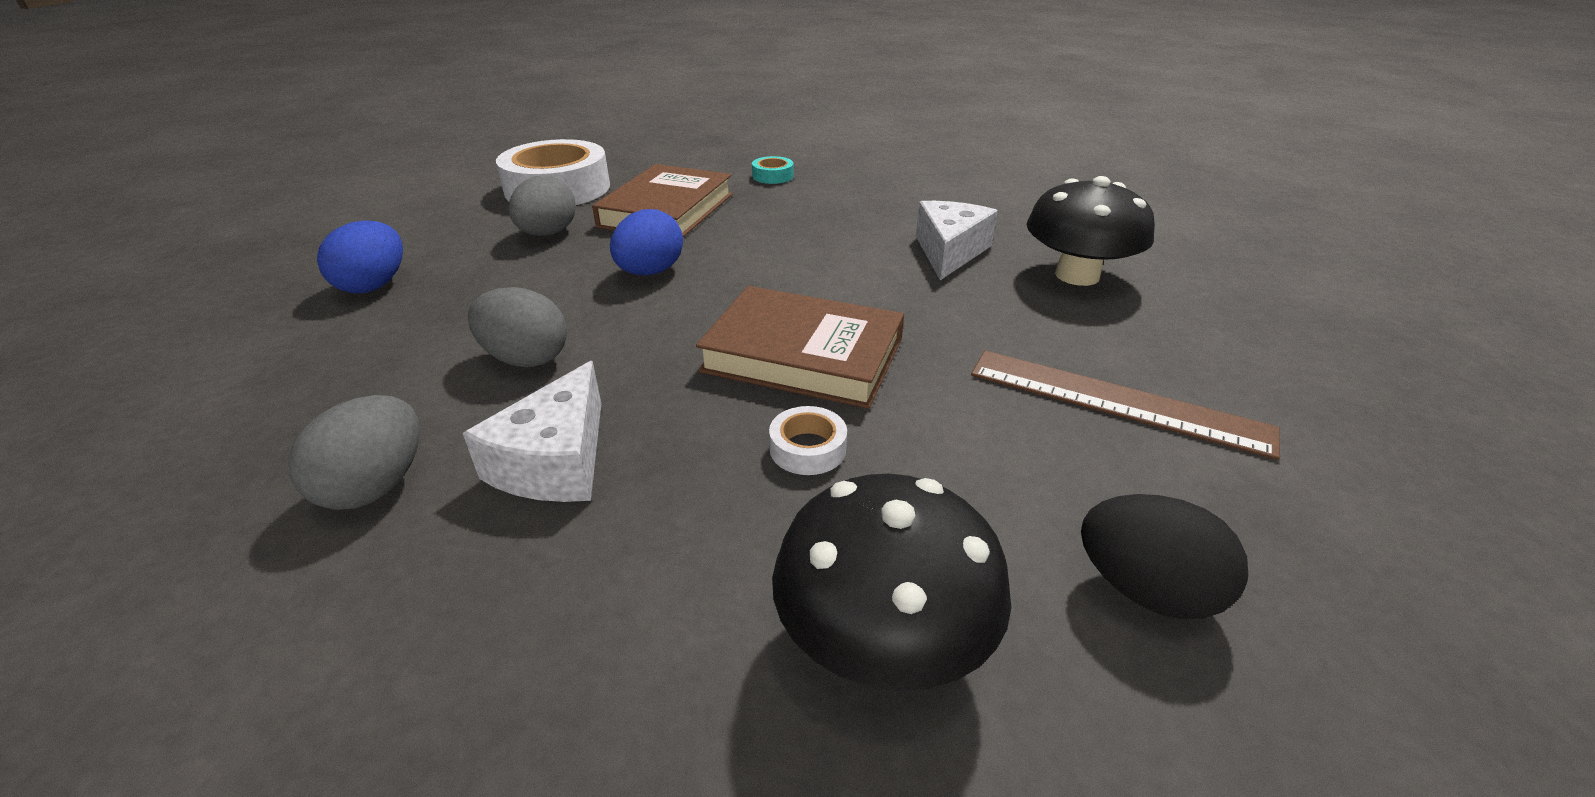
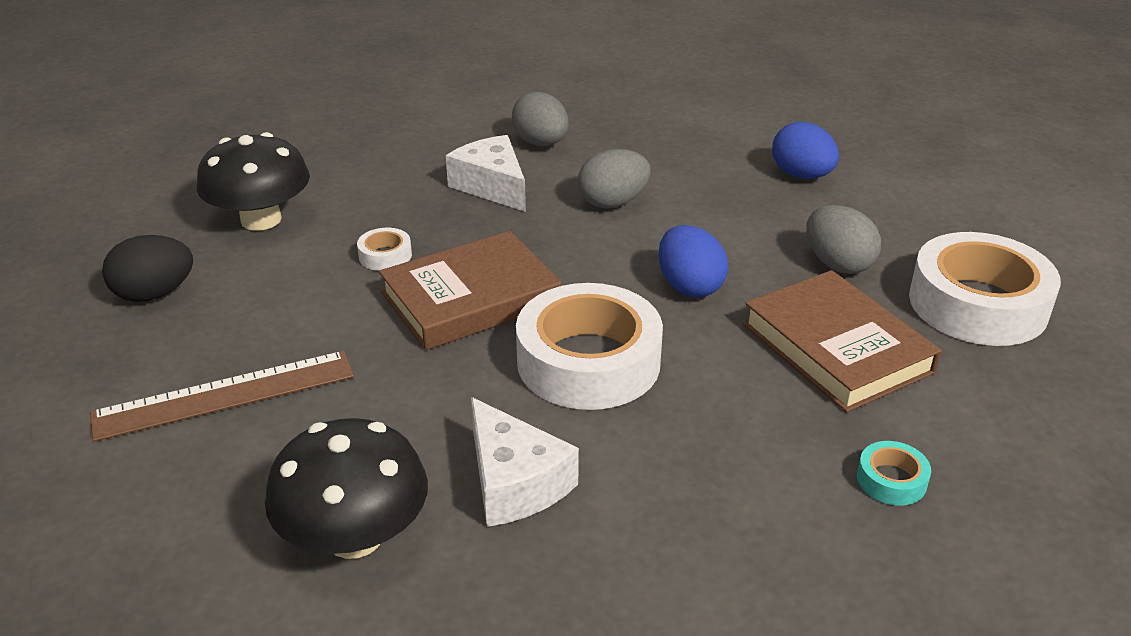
camera: 130 degrees right, 0 degrees up
(804, 273) = (588, 362): none -> white tape

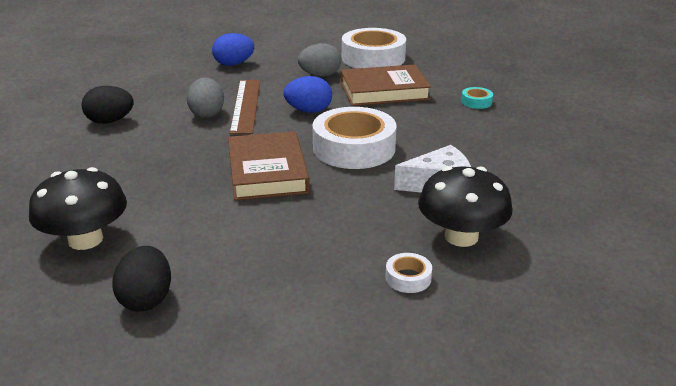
camera: 70 degrees left, 5 degrees down
(225, 395) = (304, 272): brown ruler -> brown ruler (245, 105)
(385, 256) = (191, 193): white tape -> white tape (408, 278)
(492, 186) = (144, 145): white cheese -> none
(541, 143) = (110, 121): grey egg -> black egg

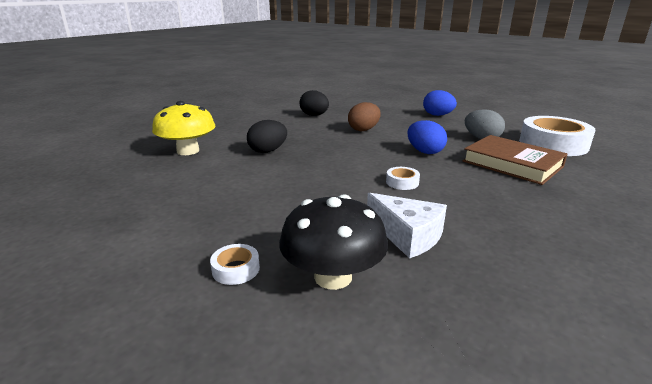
camera: 55 degrees right, 5 degrees down
(85, 239) = (188, 151): black mushroom -> yellow mushroom
(146, 299) = (139, 184): black egg -> black egg (268, 151)
(207, 113) = (363, 130): grey egg -> brown egg
(245, 105) = (393, 134): brown ruler -> none
(267, 171) = (322, 167): brown book -> none
(354, 148) = (402, 182): white tape -> white tape, size x0.42
(476, 102) = (591, 206): turquoise tape -> none

